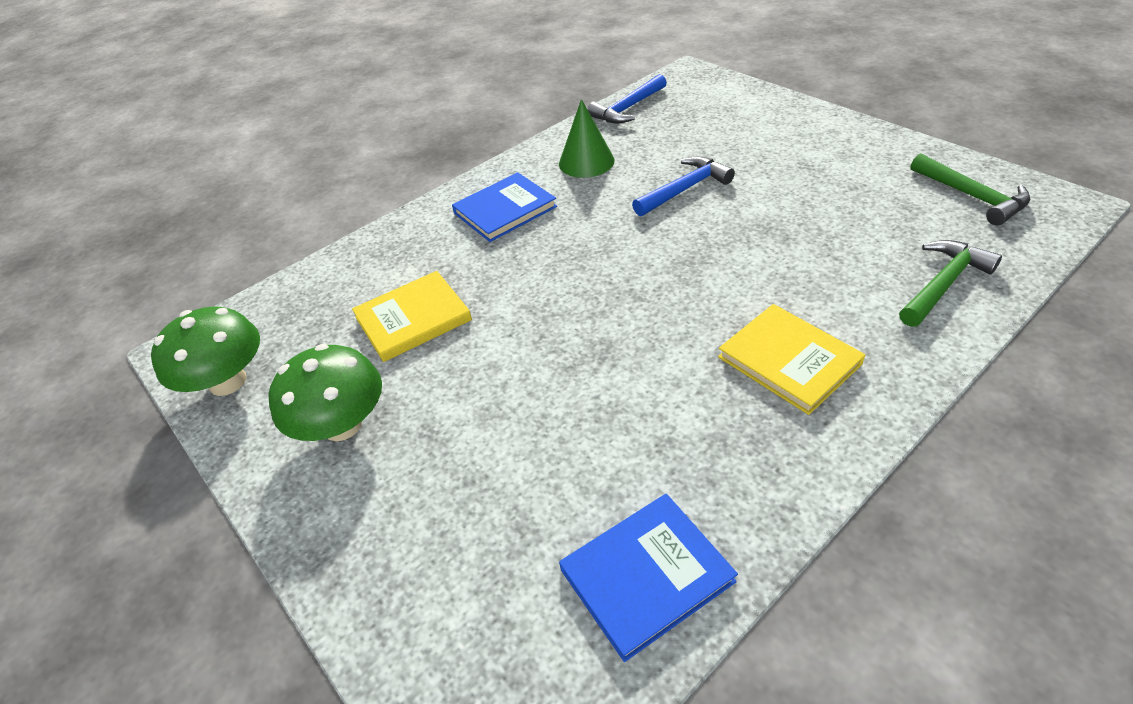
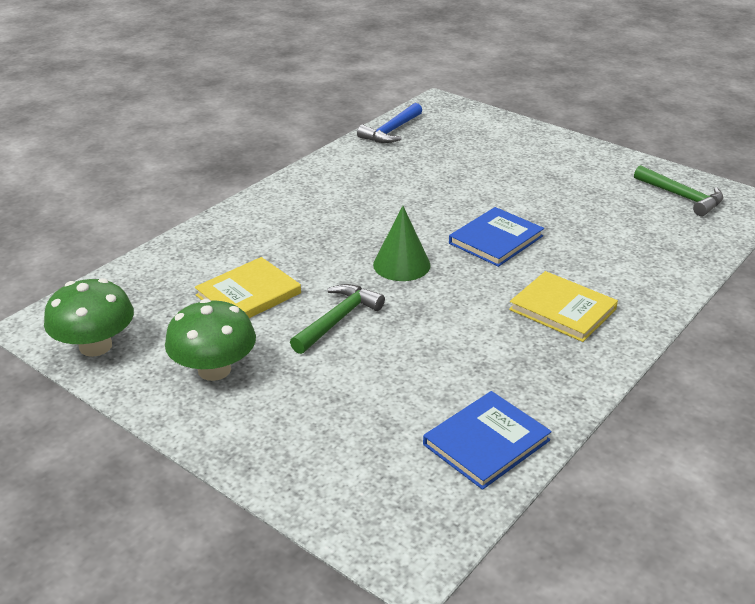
camera: 15 degrees left, 10 degrees down
(505, 210) = (303, 212): blue book -> blue book (495, 240)
(586, 162) = (365, 174): green cone -> green cone (401, 264)
(684, 189) = (456, 194): blue hammer -> none
(943, 284) = (667, 256): green hammer -> green hammer (337, 320)

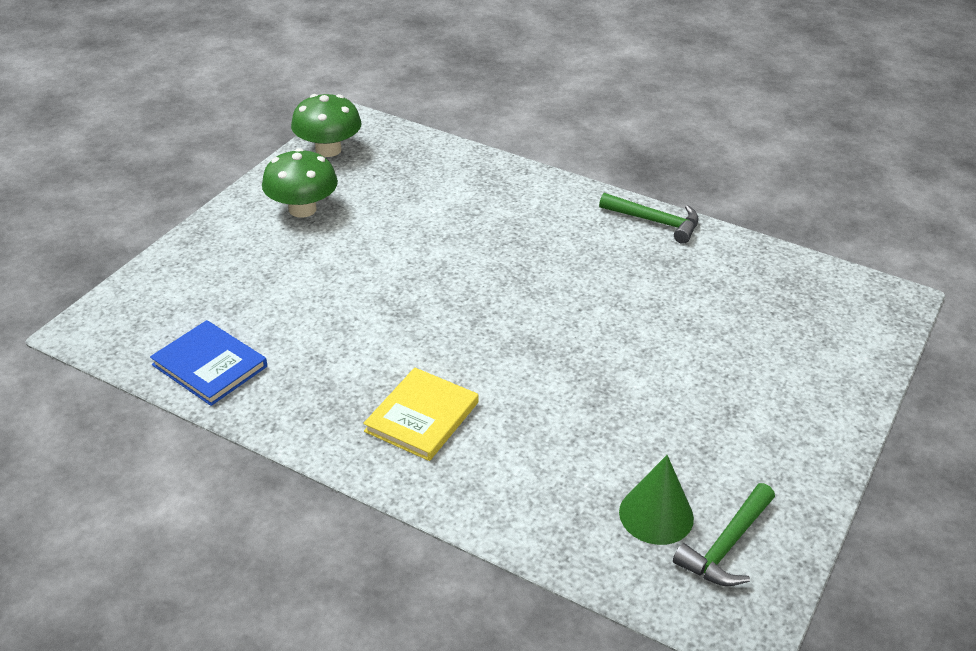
camera: 80 degrees right, 5 degrees up
(248, 294) = (412, 210): yellow book -> none
(337, 320) = (380, 265): green hammer -> green hammer (655, 222)
(391, 131) = (786, 266): blue hammer -> none
(401, 264) = (483, 297): green cone -> green cone (656, 515)
(495, 240) = (553, 363): blue book -> none

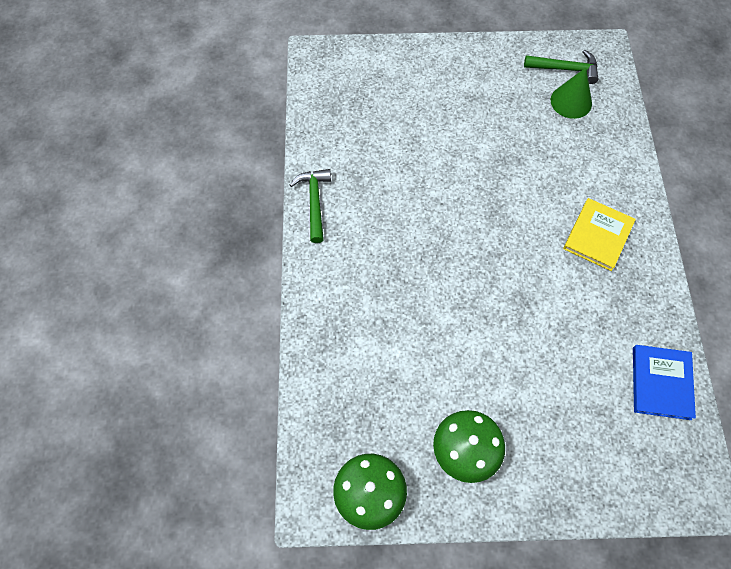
camera: 120 degrees left, 25 degrees up
(422, 417) = (598, 235): yellow book -> yellow book turned 60 degrees counterclockwise

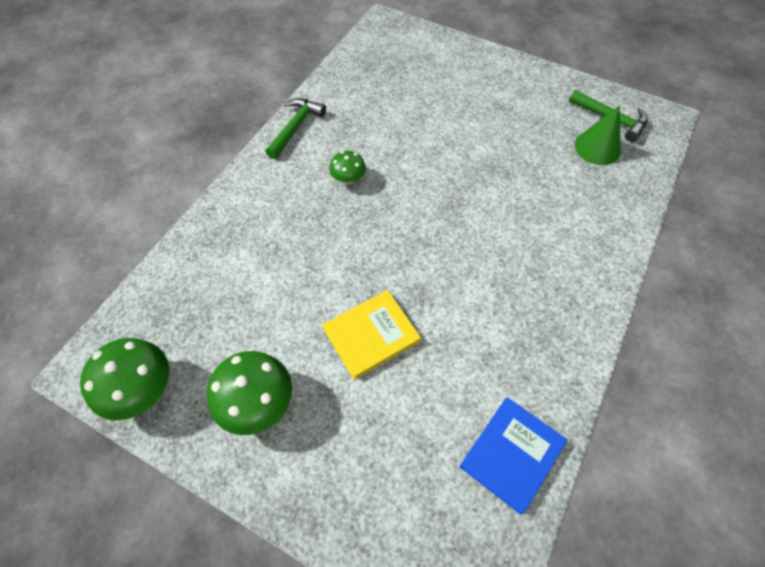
camera: 30 degrees right, 5 degrees down
(396, 229) = (348, 178): none -> green mushroom
(598, 235) = (542, 275): yellow book -> yellow book (371, 335)

